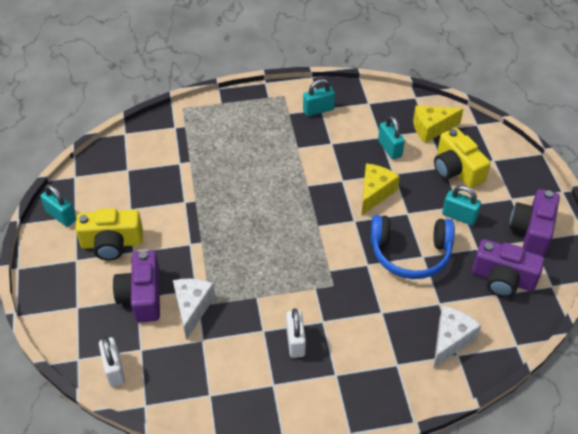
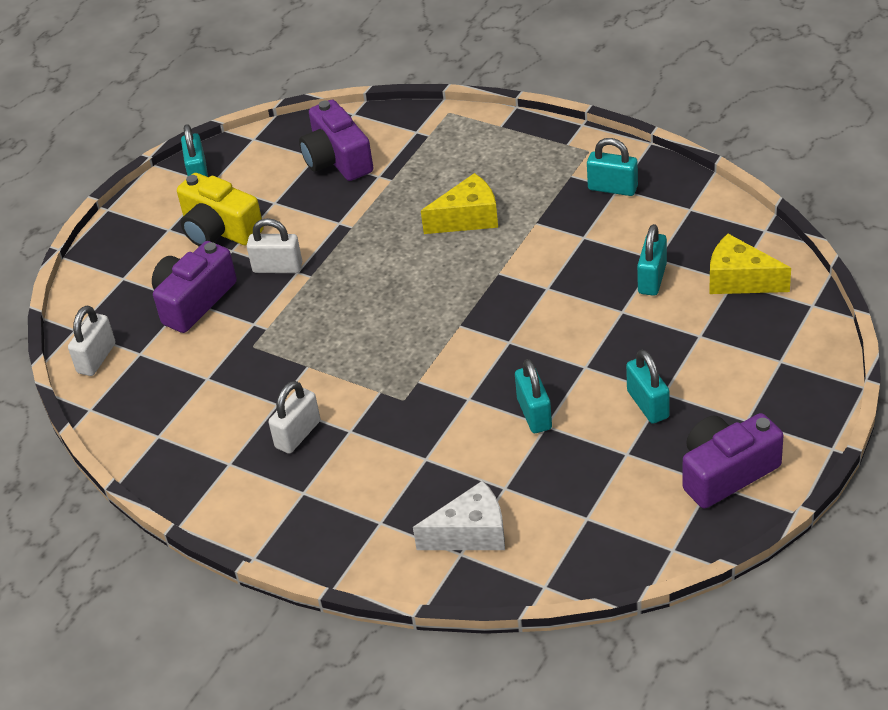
camera: 45 degrees right, 5 degrees down
(175, 247) = (277, 267): none -> white padlock
(192, 308) = (230, 340): white cheese -> none
(375, 193) = (571, 322): yellow cheese -> yellow cheese (468, 218)
(410, 253) = (534, 414): blue headphones -> turquoise padlock
(456, 170) = (712, 347): yellow camera -> none
(503, 279) = (617, 505): purple camera -> purple camera (337, 159)

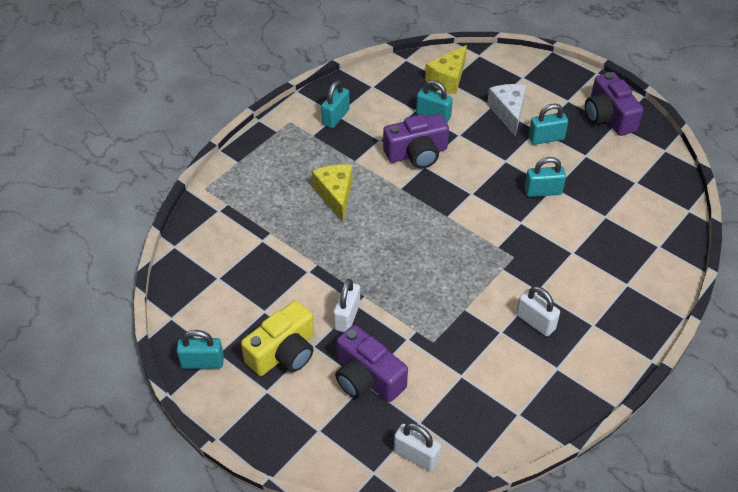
camera: 85 degrees left, 5 degrees up
(337, 159) = (229, 263): purple camera -> purple camera (417, 153)
(471, 533) = (642, 238): white cheese -> white cheese (508, 113)

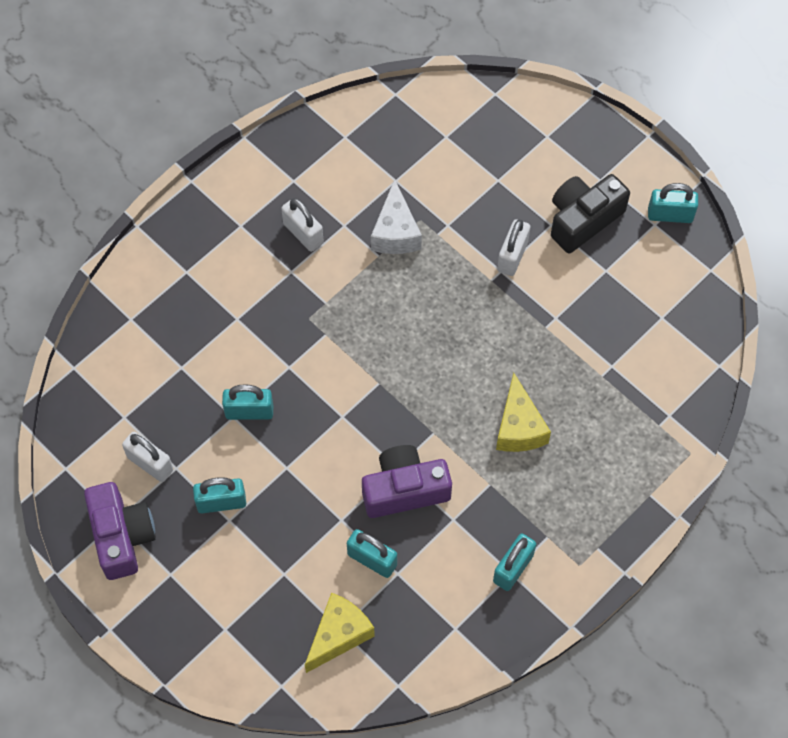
camera: 175 degrees left, 15 degrees up
(283, 352) = (583, 219): yellow camera -> black camera
(367, 378) = (495, 185): purple camera -> none
(416, 456) = (452, 105): white padlock -> white padlock (150, 464)
(508, 113) = (263, 556): white cheese -> white cheese (395, 232)

